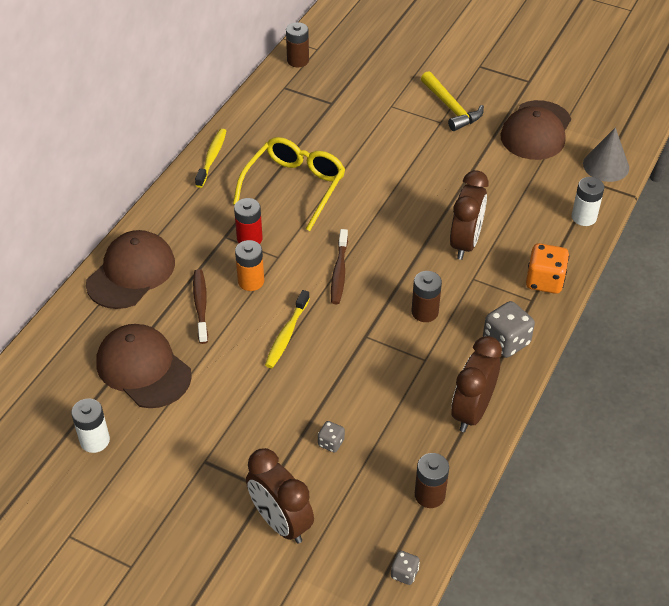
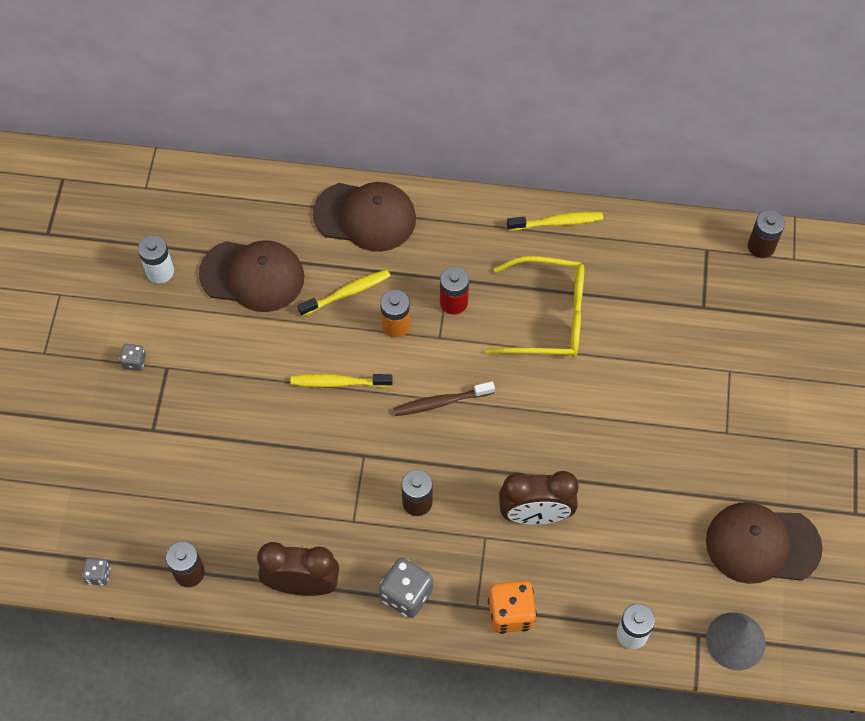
camera: 70 degrees right, 15 degrees up
(143, 368) = (252, 276): brown cap -> brown cap turned 75 degrees clockwise
(201, 305) = (347, 293): brown toothbrush -> yellow toothbrush
(280, 522) = (121, 454): brown clock -> none
(331, 443) = (221, 467): grey dice -> grey dice (134, 362)
(451, 108) = (758, 437): yellow hammer -> none

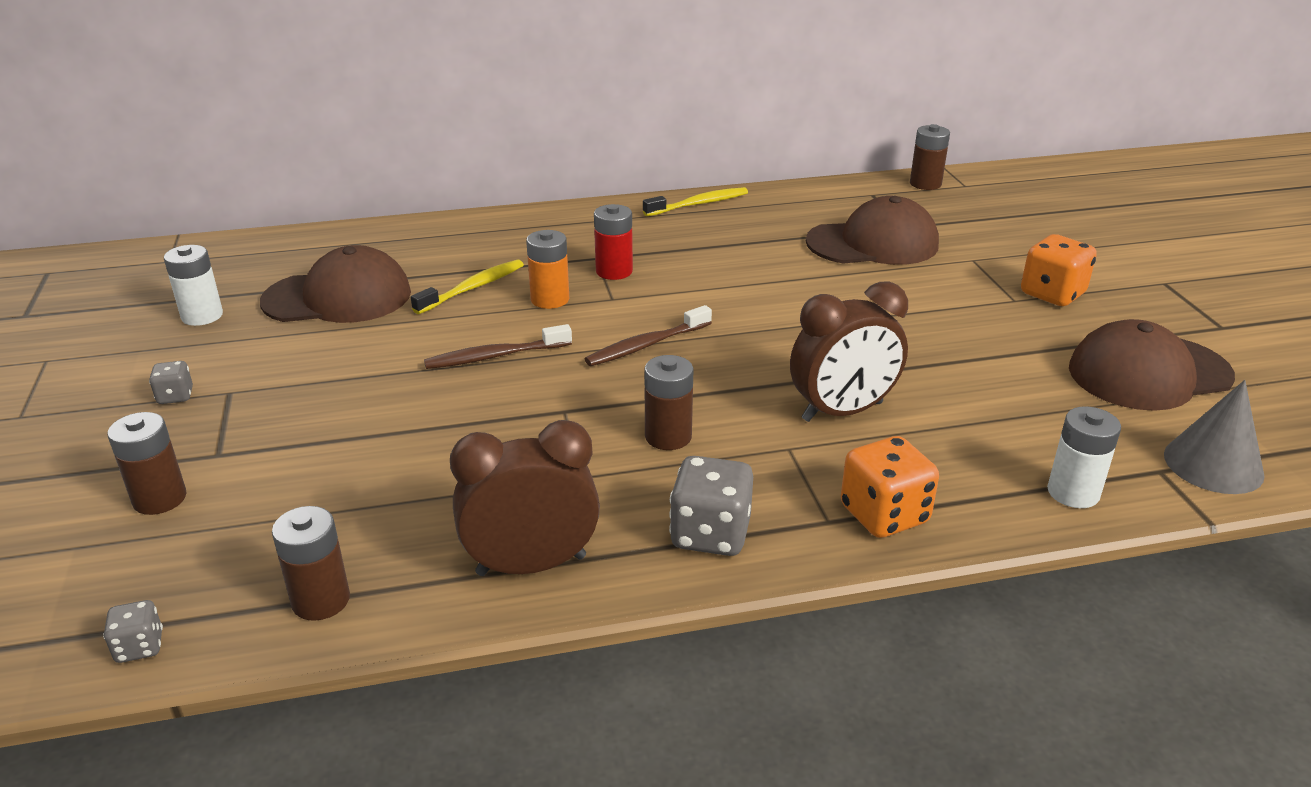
camera: 20 degrees left, 30 degrees down
(117, 461) = (160, 499): none -> brown battery
(338, 382) = (495, 356): yellow toothbrush -> brown toothbrush
(365, 217) = (470, 235): brown cap -> brown cap (873, 243)
(547, 317) = (734, 262): yellow glasses -> none
(759, 434) = (1052, 294): none -> orange dice

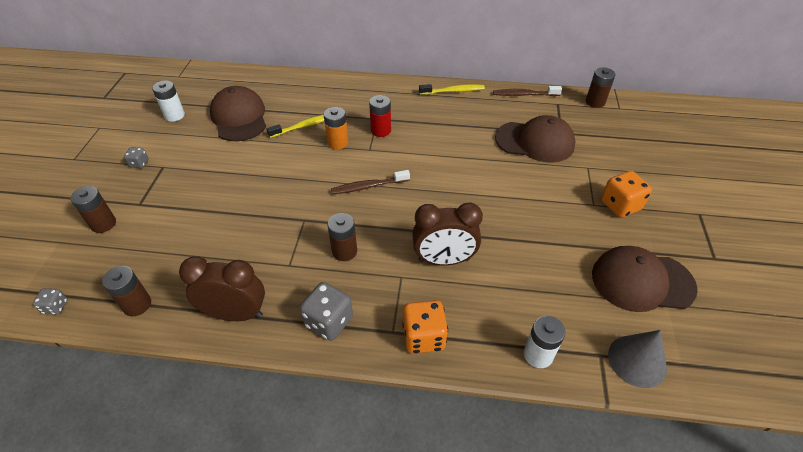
camera: 20 degrees right, 15 degrees up
(338, 297) = (239, 117): brown cap -> brown cap turned 120 degrees counterclockwise
(495, 356) = (291, 175): brown toothbrush -> brown toothbrush (524, 94)

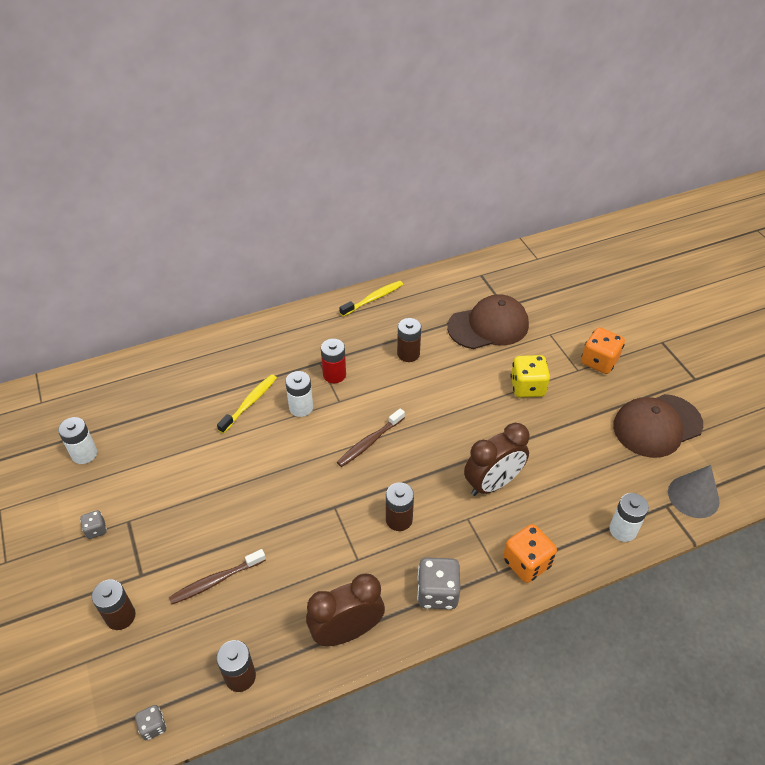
camera: 30 degrees left, 0 degrees up
(239, 117) = (166, 424): brown cap -> none
(338, 143) = (301, 407): orange battery -> white battery
(524, 94) = (444, 276): brown toothbrush -> brown toothbrush (216, 581)
(534, 199) = (527, 387): none -> yellow dice
(595, 102) = (513, 260): brown battery -> brown battery (408, 354)

